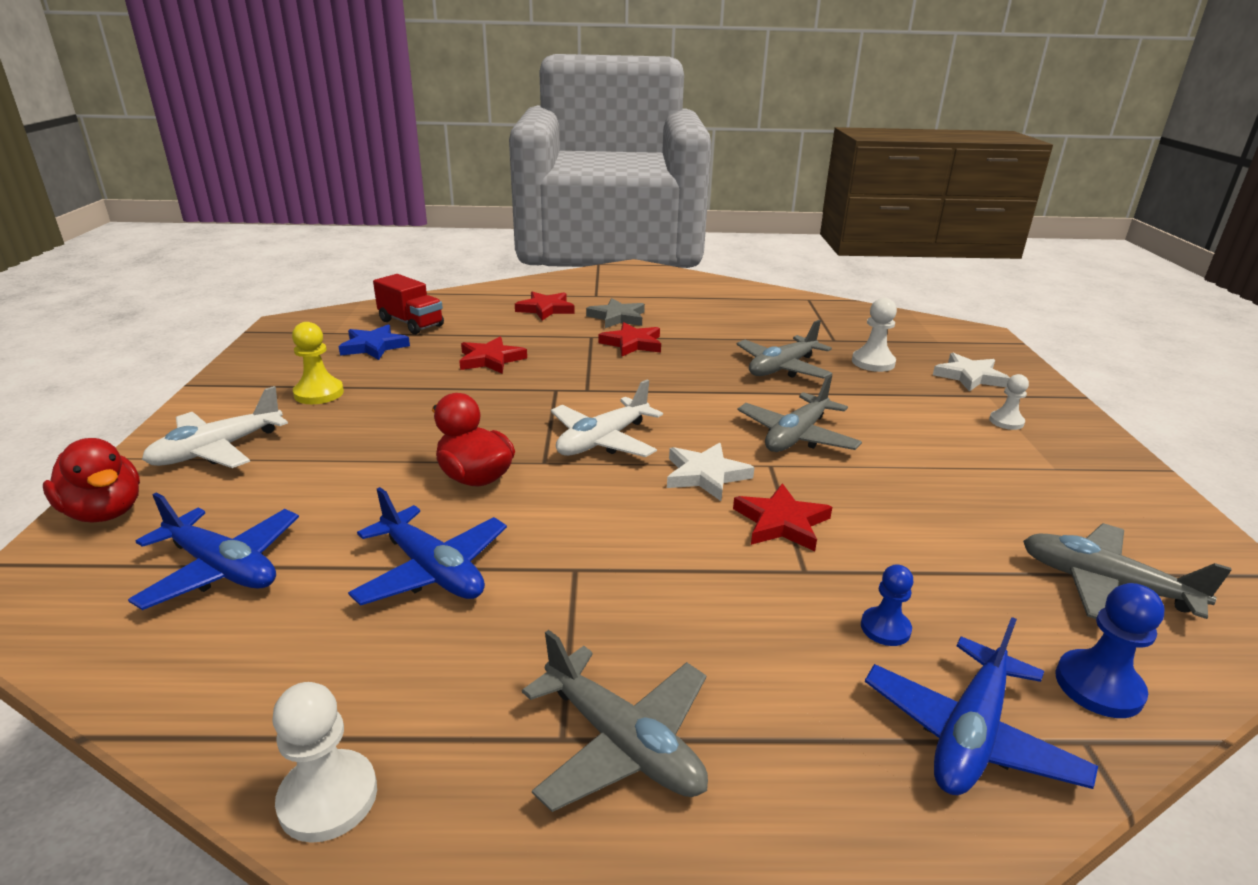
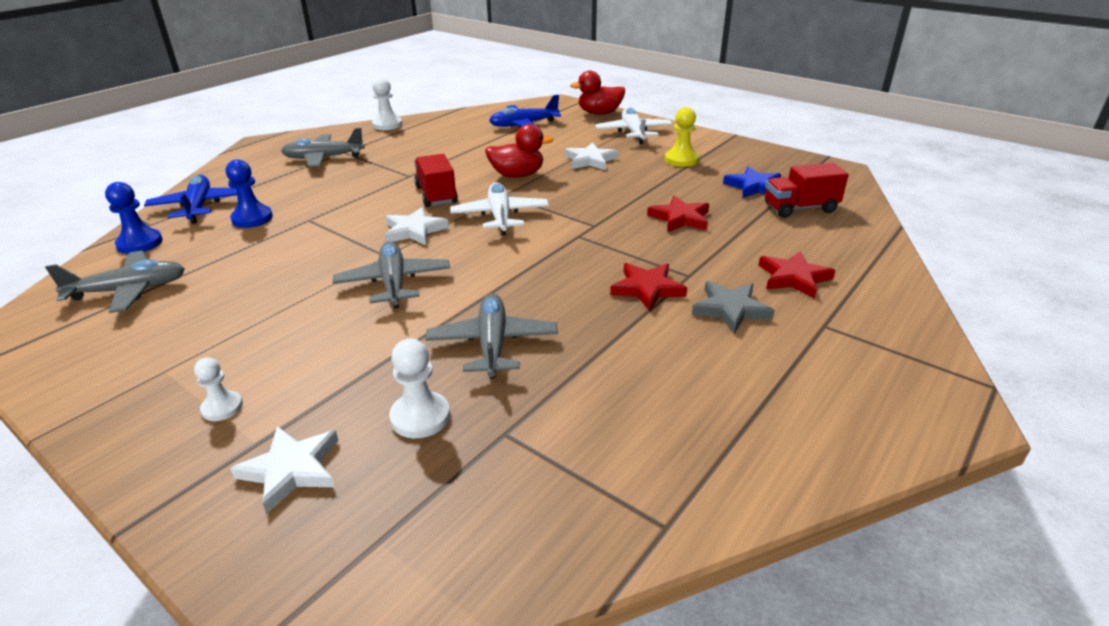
camera: 130 degrees right, 5 degrees up
(369, 446) = (590, 160): none -> white star
(432, 570) = (459, 153): blue plane -> none
(607, 508) = (436, 195): none -> red truck
(781, 522) = (342, 231): red star -> none
(885, 628) = (252, 218): blue pawn -> blue pawn, size x1.50

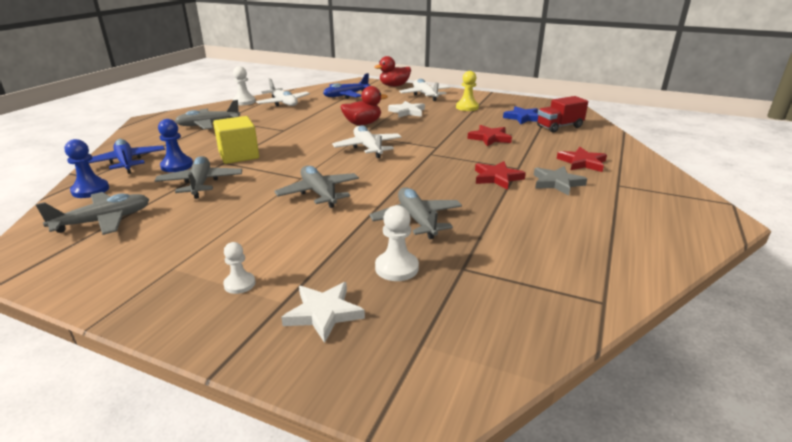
camera: 15 degrees left, 5 degrees down
(263, 249) = (201, 183): none -> grey plane
(332, 210) = (239, 155): none -> yellow cube
(414, 230) = (311, 161): white star -> none
(435, 131) = (283, 103): none -> white plane
(436, 195) = (312, 140): red truck -> none

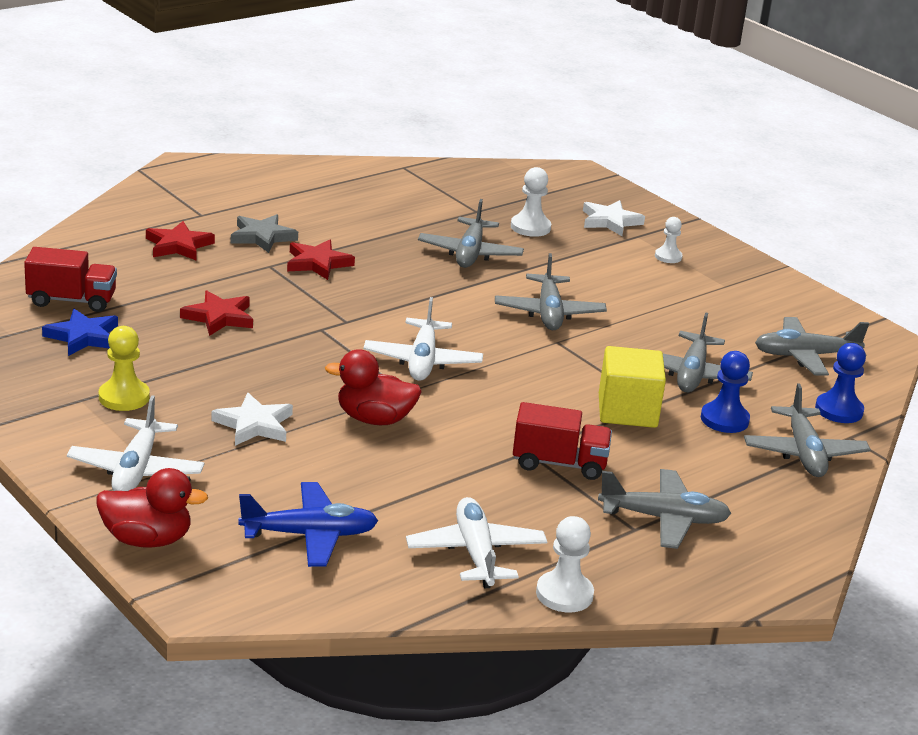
camera: 155 degrees left, 0 degrees up
(126, 162) = (804, 453): blue plane -> grey plane
(266, 129) = (559, 463): none -> red truck

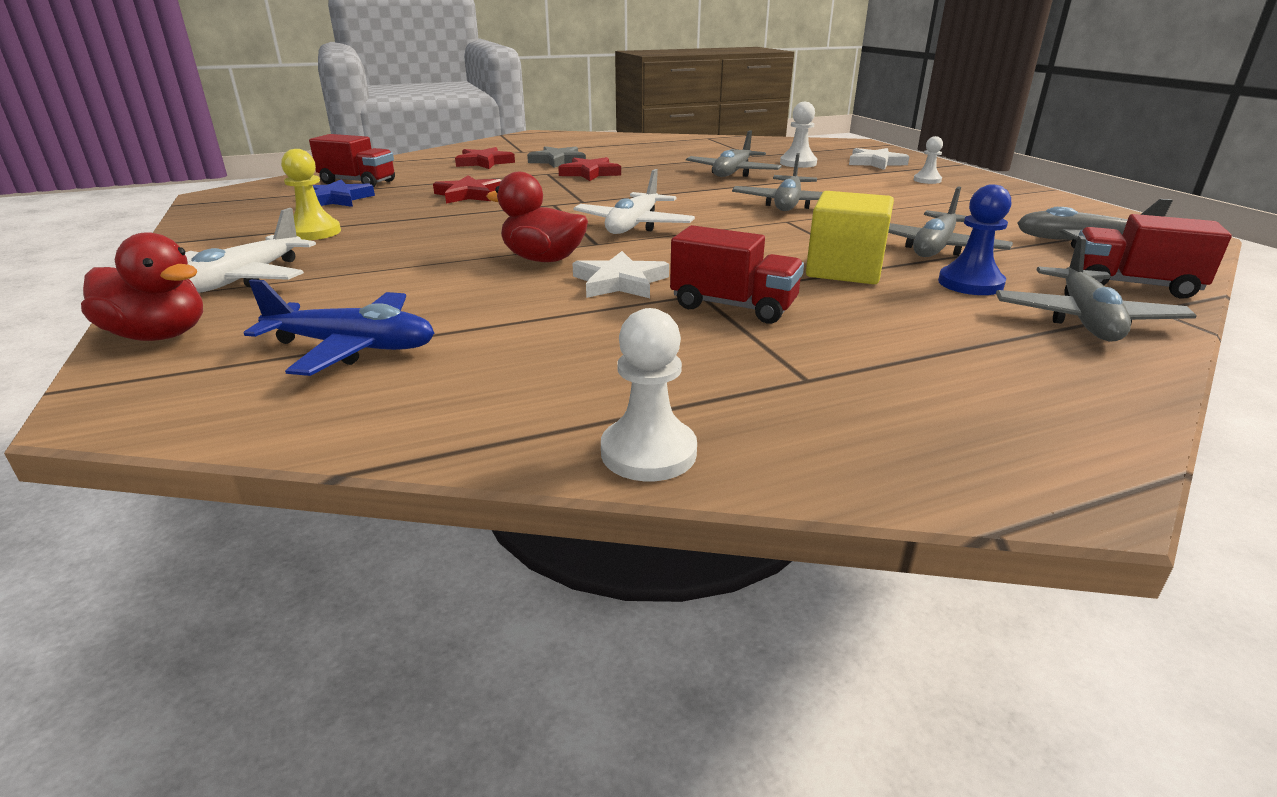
camera: 20 degrees right, 0 degrees up
(254, 425) = (412, 256): white star -> white star (620, 282)
(476, 553) = (551, 386): white plane -> none
(664, 519) = (857, 372): grey plane -> none
(839, 410) = (1132, 285): blue pawn -> red truck

